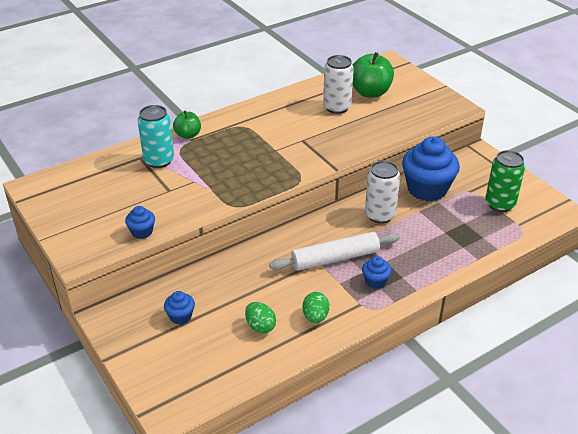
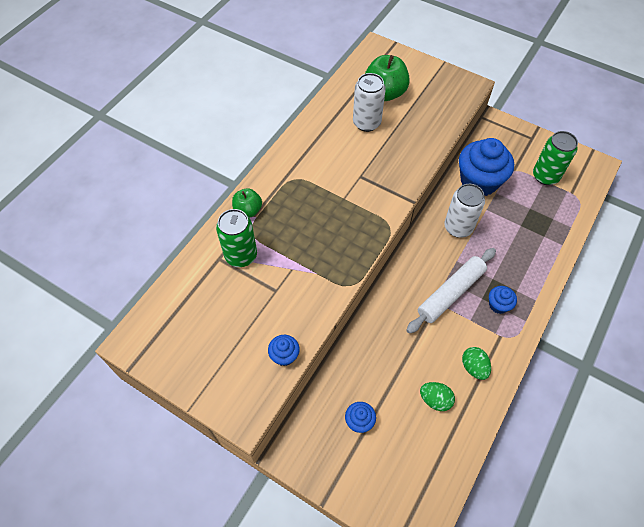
camera: 25 degrees left, 20 degrees up
(159, 160) = (241, 255): turquoise can -> green can

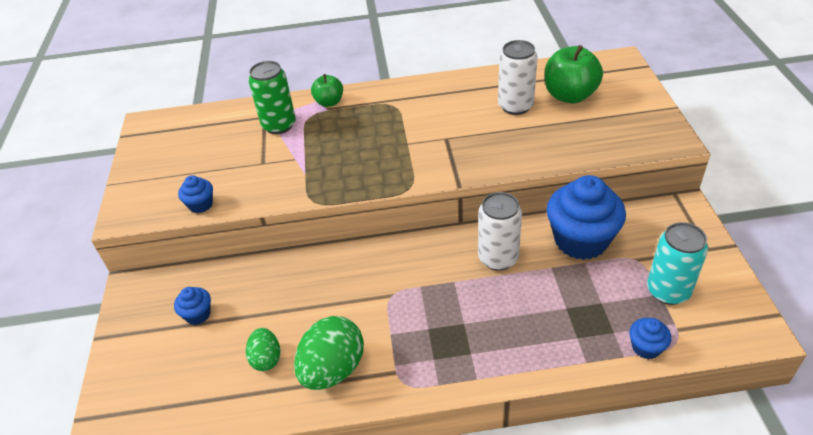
camera: 55 degrees right, 15 degrees down
(451, 293) = (407, 299): white rolling pin -> none
(474, 367) = (333, 369): green egg -> green egg, size x1.76
(498, 305) = (434, 347): blue cupcake -> blue cupcake (646, 347)
(545, 176) = (668, 291): green can -> turquoise can

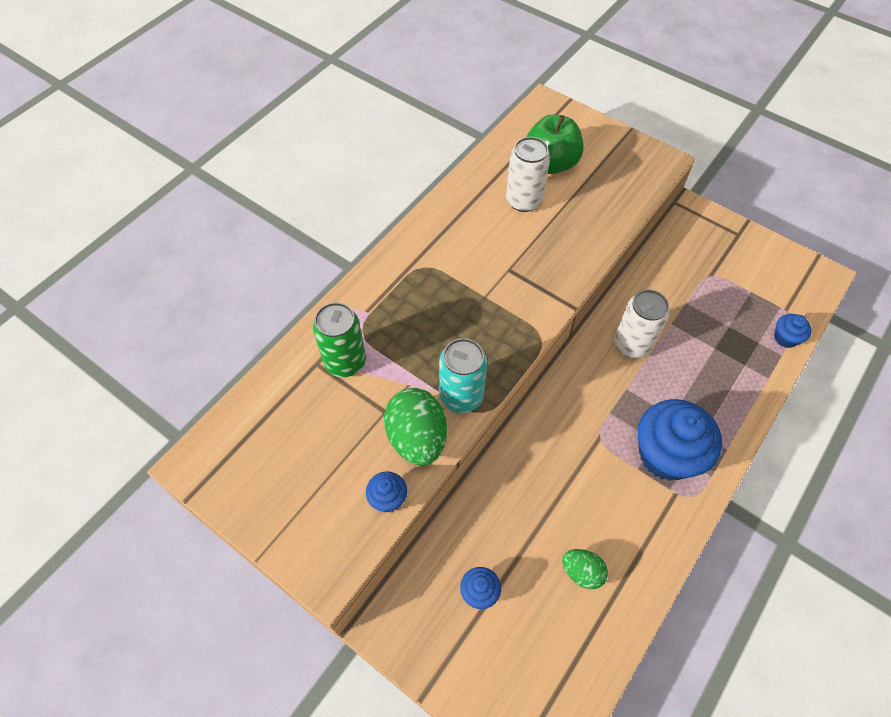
camera: 50 degrees left, 15 degrees up
(329, 102) = (360, 303): green apple -> none
(333, 369) = (637, 533): green egg -> green egg (417, 438)
(581, 240) = (664, 286): blue cupcake -> blue cupcake (666, 454)
(668, 291) = (753, 285): turquoise can -> turquoise can (461, 396)

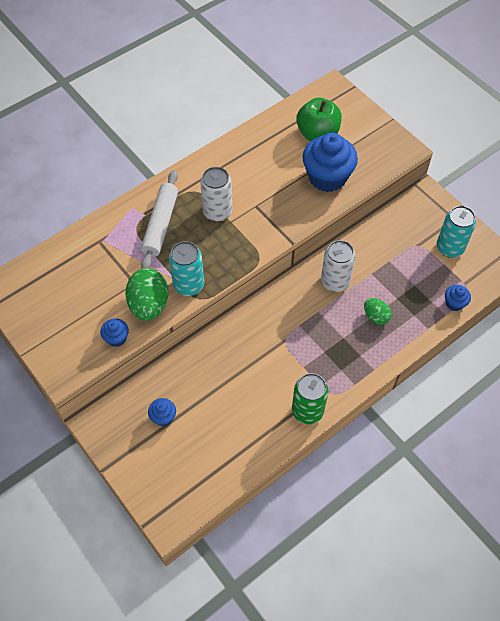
camera: 15 degrees right, 0 degrees up
(345, 362) = (118, 244): green can -> green can (307, 411)
(394, 321) = (160, 224): none -> white rolling pin
(523, 201) = (286, 158): white can -> white can (217, 212)
(582, 572) = (237, 422): green egg -> green egg (376, 317)
(666, 454) = (328, 362): blue cupcake -> blue cupcake (327, 177)
(749, 270) = (449, 248): none -> turquoise can

